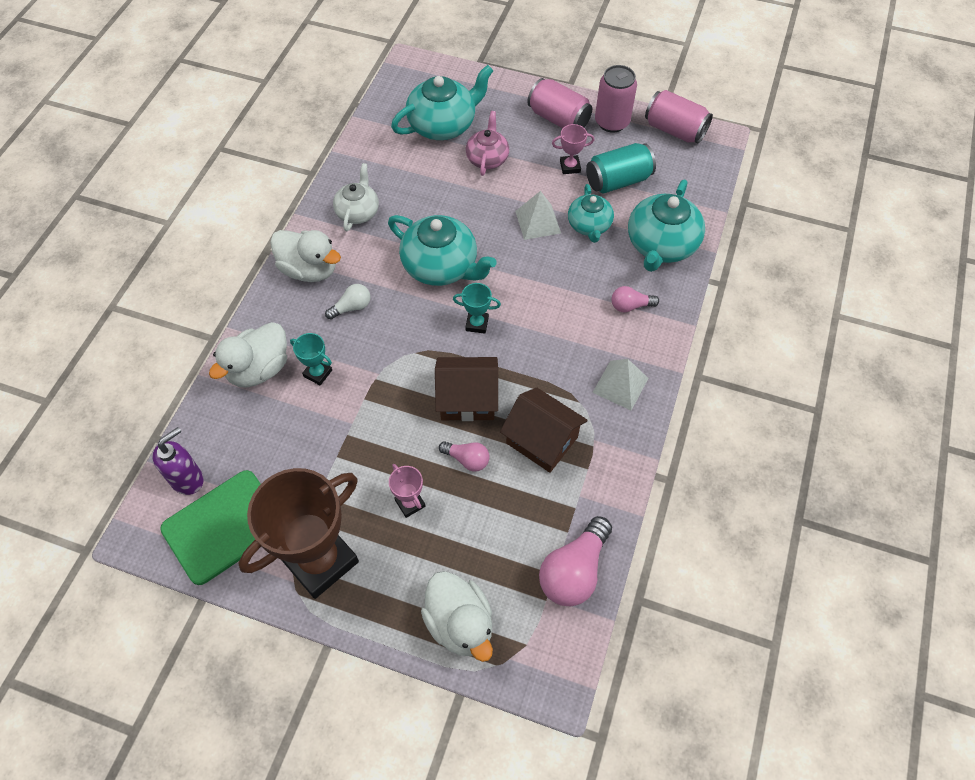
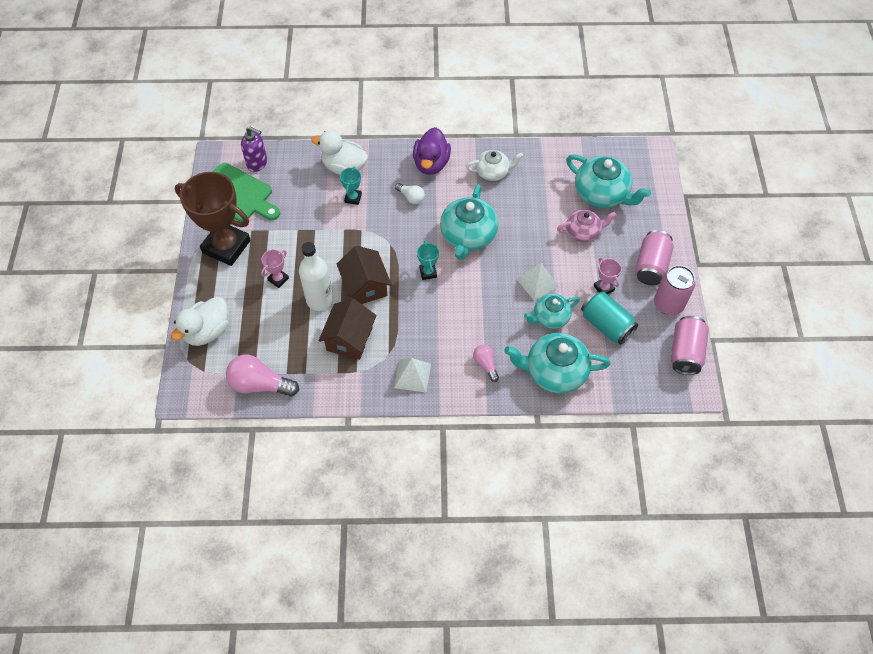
camera: 70 degrees right, 0 degrees up
(309, 270) = (431, 164): white duck -> purple duck
(467, 459) = (319, 300): pink light bulb -> white bottle

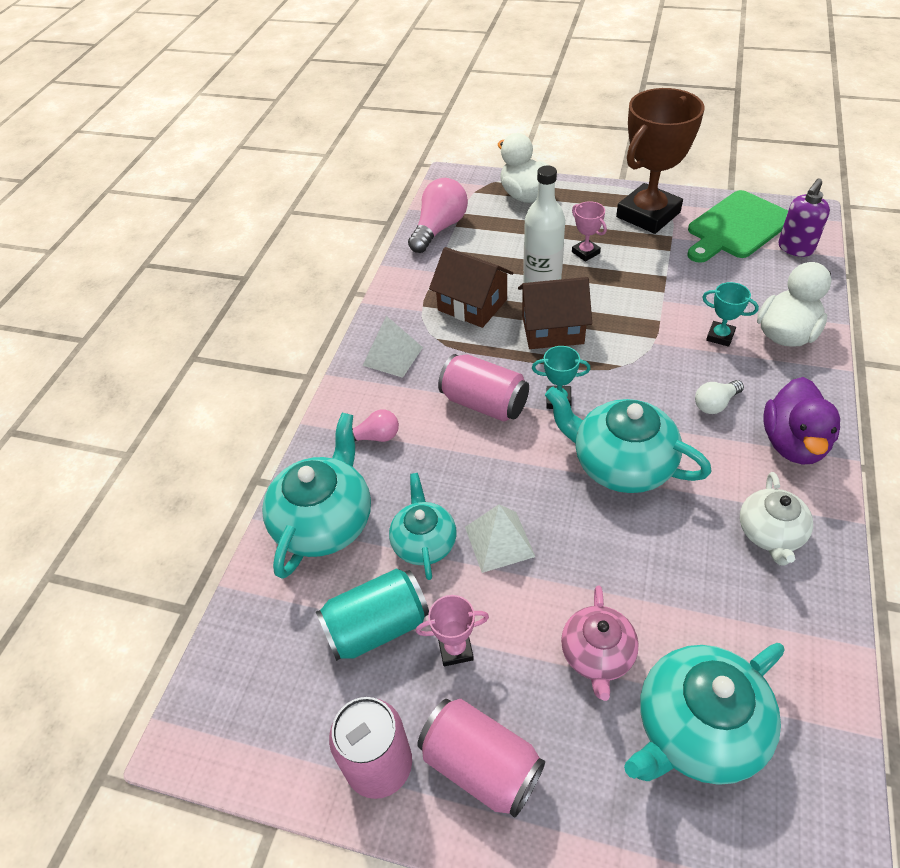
camera: 110 degrees right, 10 degrees down
(431, 164) = (793, 443): purple duck -> purple duck turned 105 degrees counterclockwise
(685, 352) = (264, 754): pink can -> pink can (484, 403)

